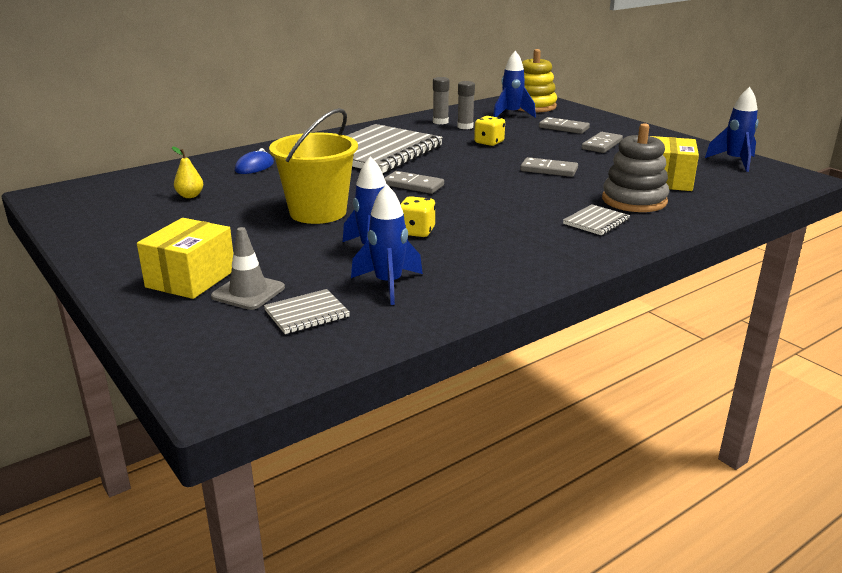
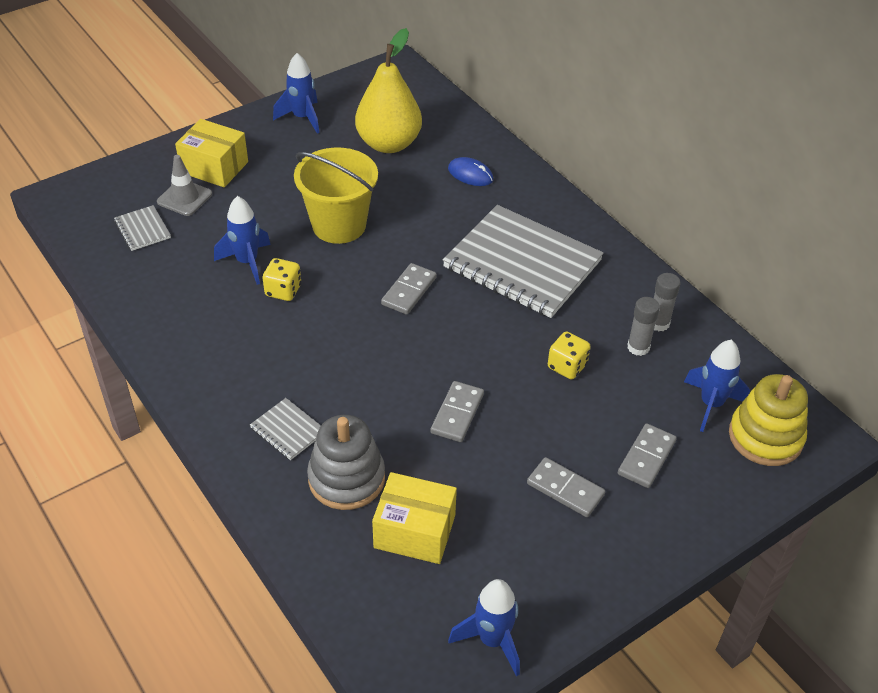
camera: 90 degrees right, 20 degrees up
(190, 196) = (389, 144): yellow pear -> yellow pear, size x2.50
(388, 284) = (179, 272): blue rocket -> blue rocket (302, 118)

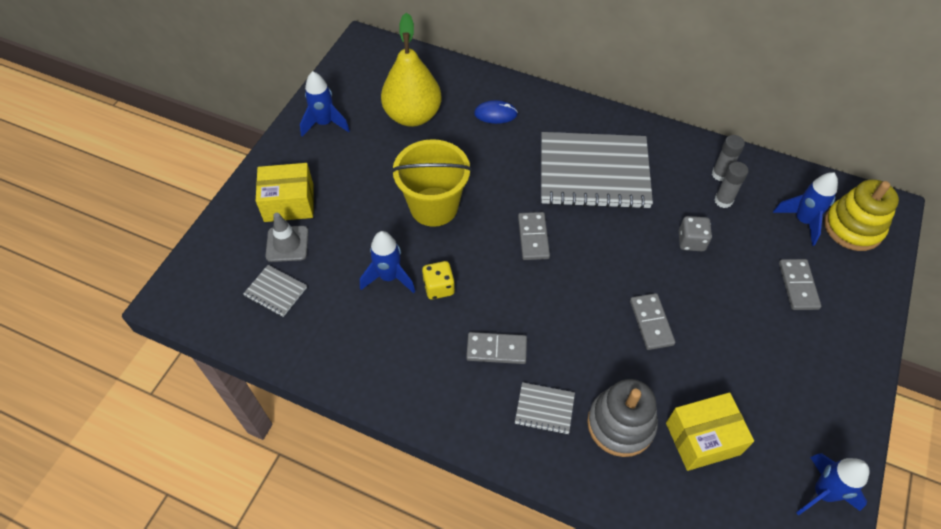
camera: 30 degrees left, 10 degrees up
(565, 489) = (769, 342): grey domino -> grey domino (496, 349)
(567, 366) = (691, 241): yellow dice -> grey dice

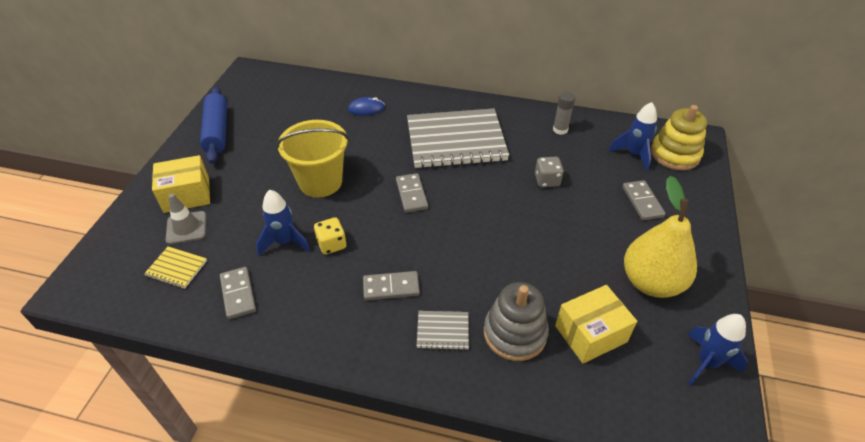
camera: 10 degrees left, 10 degrees down
(275, 292) = (176, 268): grey notebook -> yellow notebook
(325, 123) = (217, 131): blue rocket -> blue rolling pin
(413, 115) = (295, 117): yellow pear -> yellow pear (651, 282)
(651, 322) = (525, 246): grey domino -> grey domino (238, 294)
(723, 200) = (566, 148): grey glue stick -> none

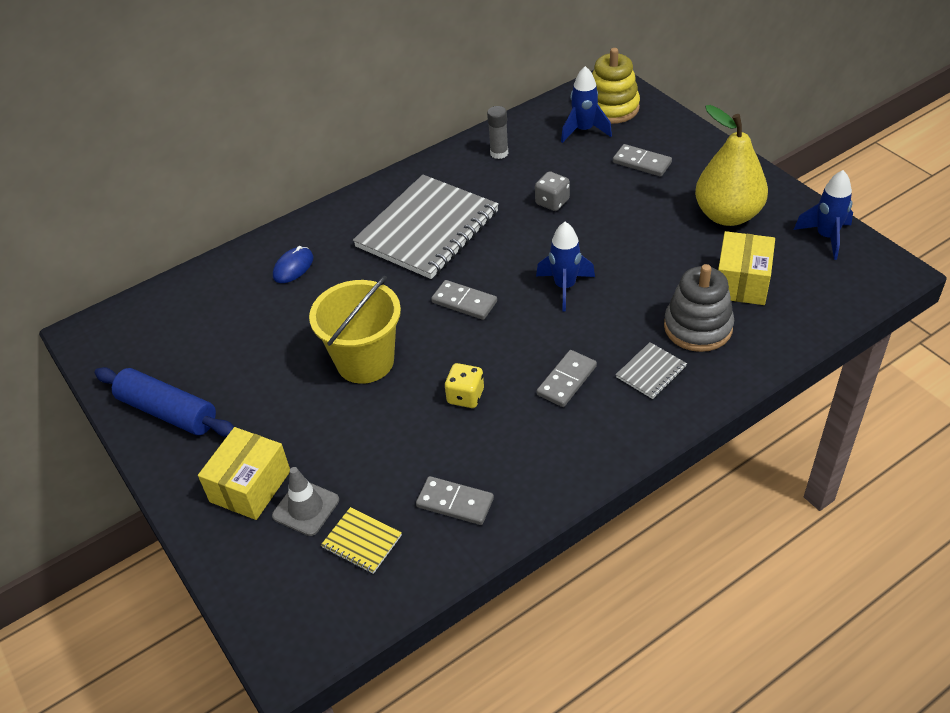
camera: 45 degrees left, 0 degrees up
(176, 268) = (361, 542): yellow notebook -> yellow notebook turned 60 degrees clockwise
(284, 242) = (422, 432): blue rocket -> blue rocket (565, 287)

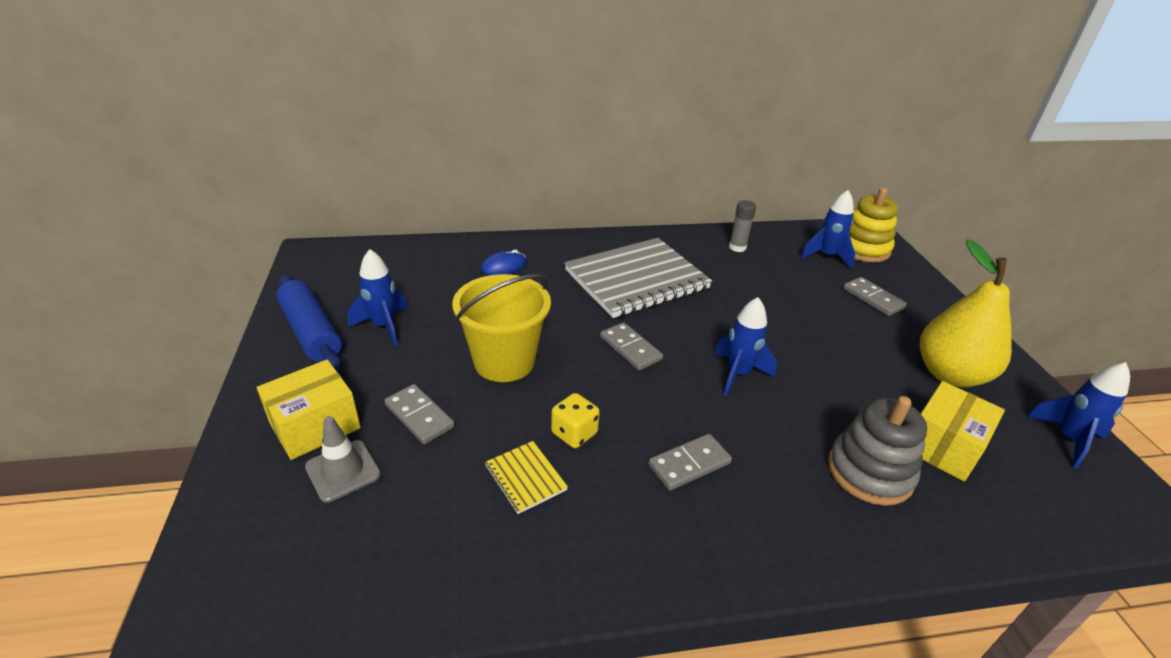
camera: 20 degrees right, 10 degrees down
(230, 376) = (384, 326): none -> blue rocket
(361, 542) = (363, 534): yellow notebook -> yellow notebook (525, 478)
(455, 503) = (487, 540): grey domino -> grey domino (419, 416)
(552, 202) = (765, 299): grey dice -> none
(651, 372) = (791, 497): grey notebook -> none

